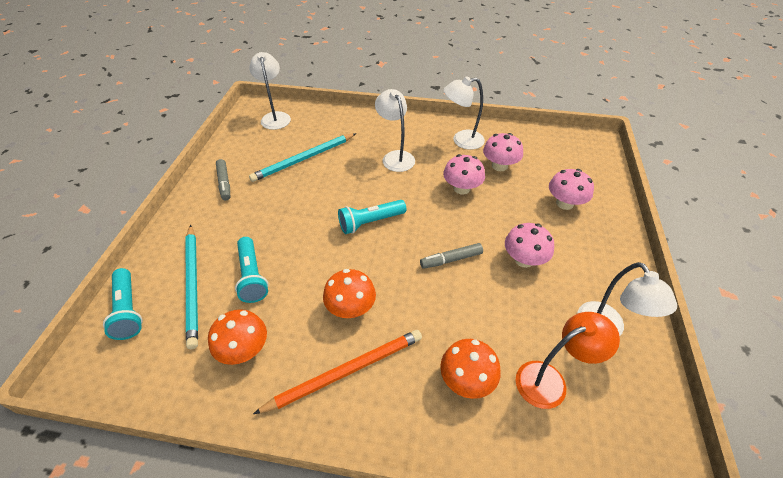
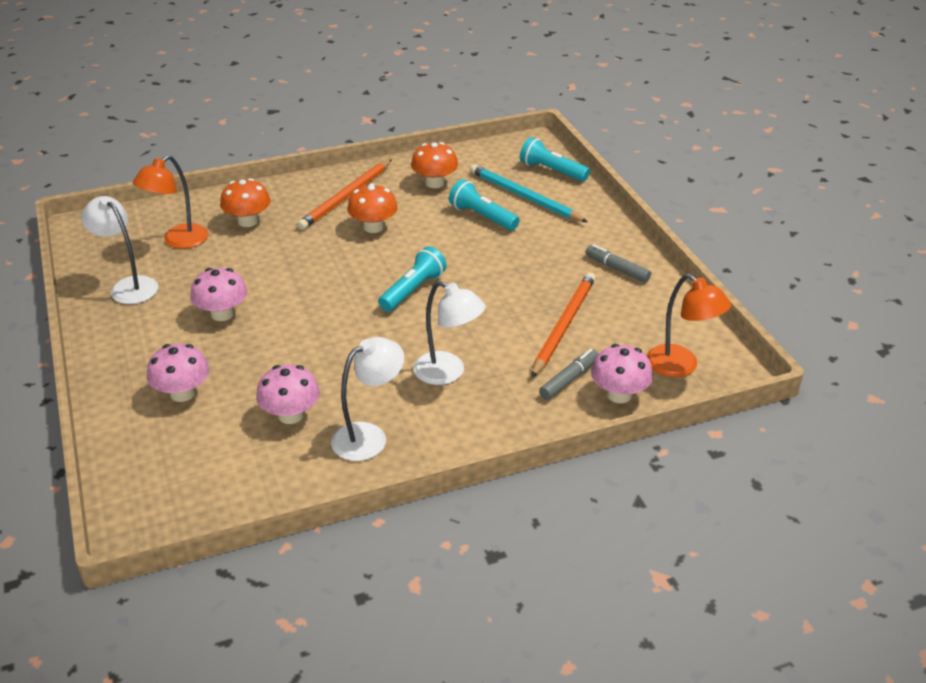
camera: 150 degrees right, 10 degrees down
(275, 117) = (680, 367): white lamp -> orange lamp
(303, 159) = (564, 325): turquoise pencil -> orange pencil
(451, 259) = (302, 288): grey marker -> grey marker (569, 379)
(461, 188) = (329, 363): pink mushroom -> pink mushroom (619, 394)

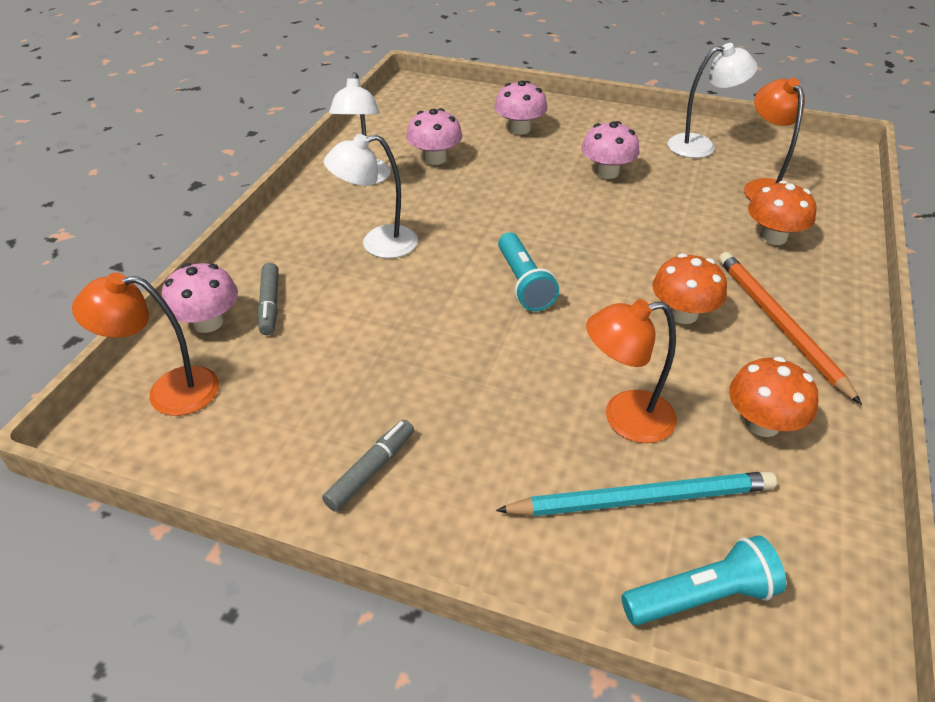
camera: 130 degrees right, 5 degrees up
(482, 216) = (625, 418): turquoise flashlight -> orange lamp
(564, 325) = (339, 350): orange pencil -> none
(617, 269) = (371, 470): grey marker -> grey marker turned 45 degrees counterclockwise

